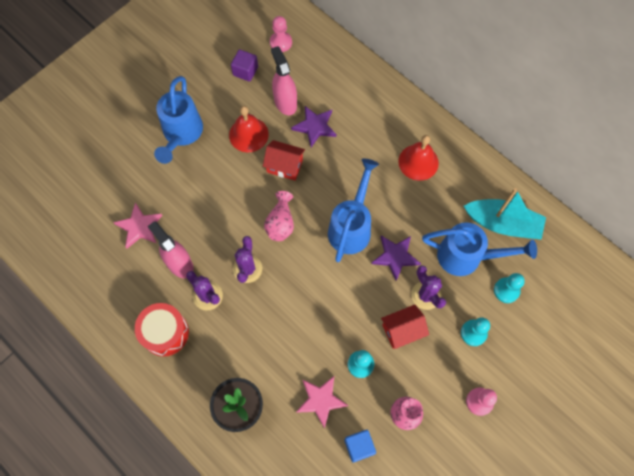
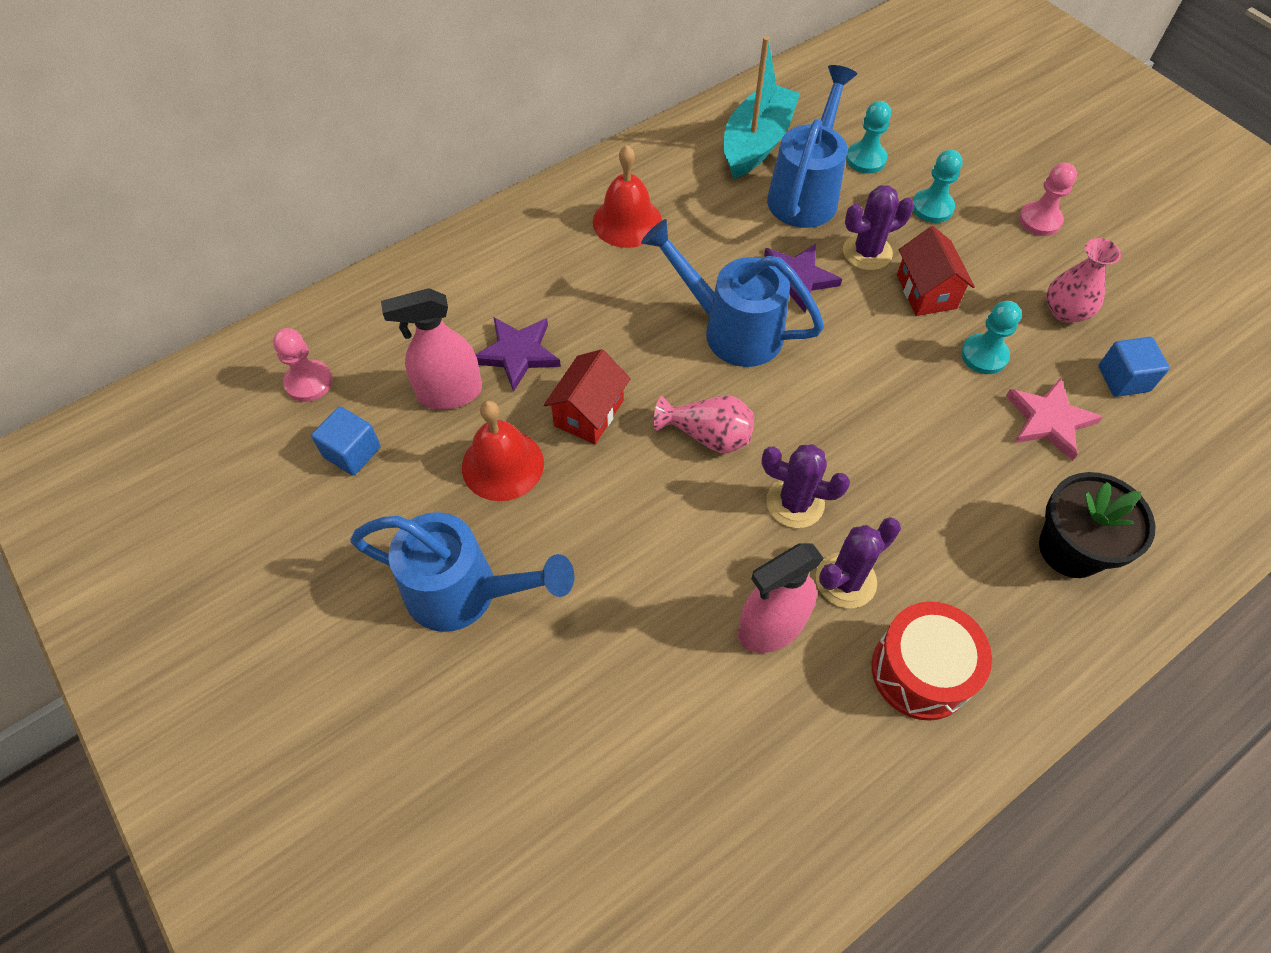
camera: 80 degrees left, 10 degrees down
(139, 227) = (673, 703): pink star -> none
(245, 71) = (352, 452): purple cube -> blue cube

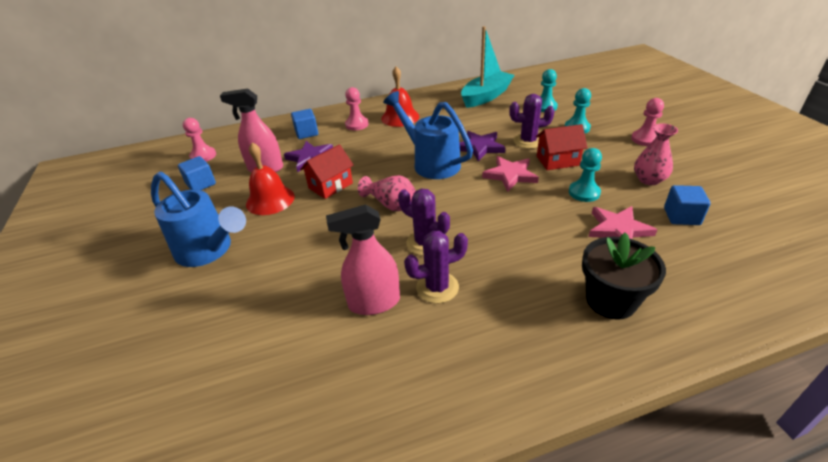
camera: 20 degrees right, 20 degrees down
(474, 289) = (306, 133): none -> blue cube
(557, 253) = (357, 124): none -> pink pawn
(806, 193) = (504, 116): blue watering can -> none
(866, 337) = (510, 175): none -> pink star
(921, 671) = (465, 350): red drum -> none
(926, 291) = (557, 161): red house -> red house turned 75 degrees clockwise

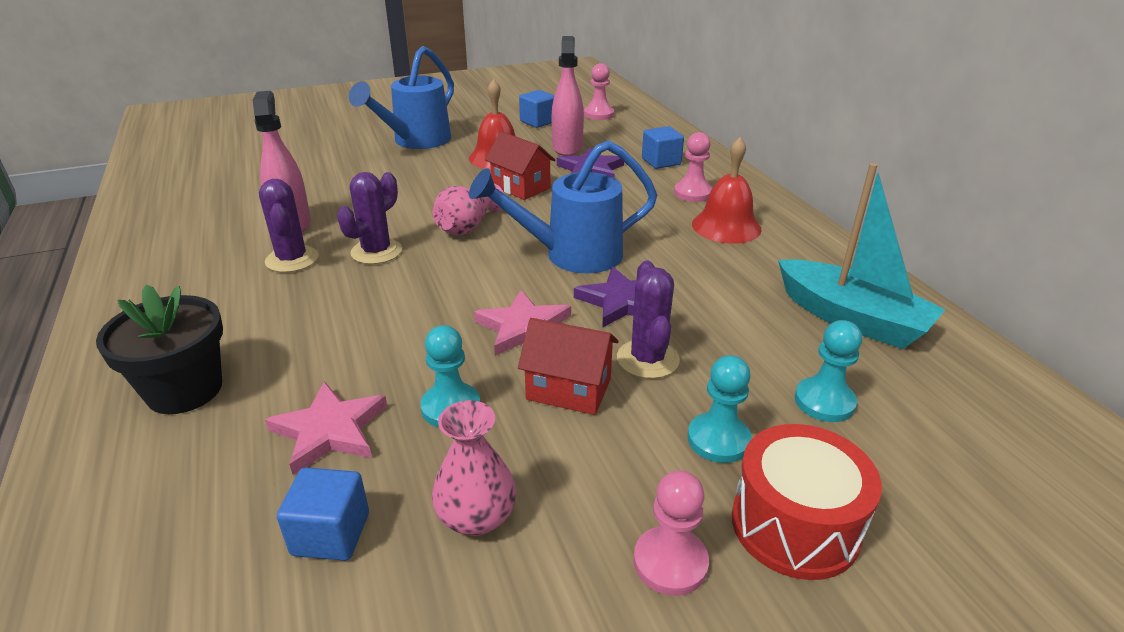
camera: 85 degrees right, 5 degrees down
(431, 163) = (572, 255): blue watering can -> blue watering can turned 150 degrees counterclockwise
(557, 161) = (568, 389): red house -> red house turned 60 degrees counterclockwise
(614, 117) = (795, 525): none -> red drum

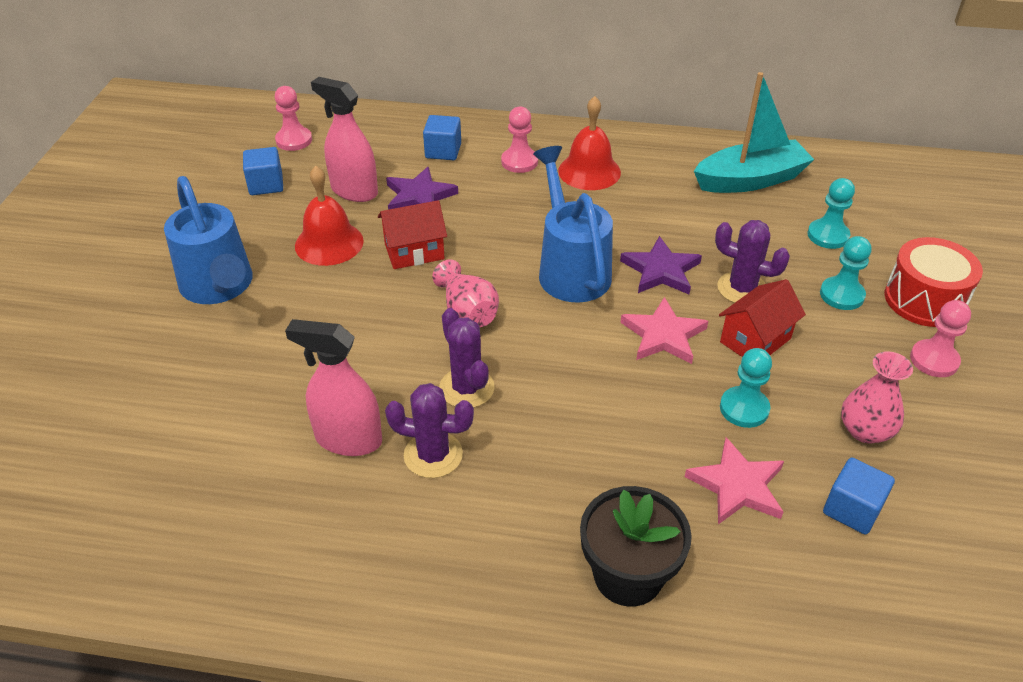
camera: 60 degrees left, 10 degrees up
(572, 255) = (571, 269): blue watering can -> blue watering can turned 150 degrees clockwise

